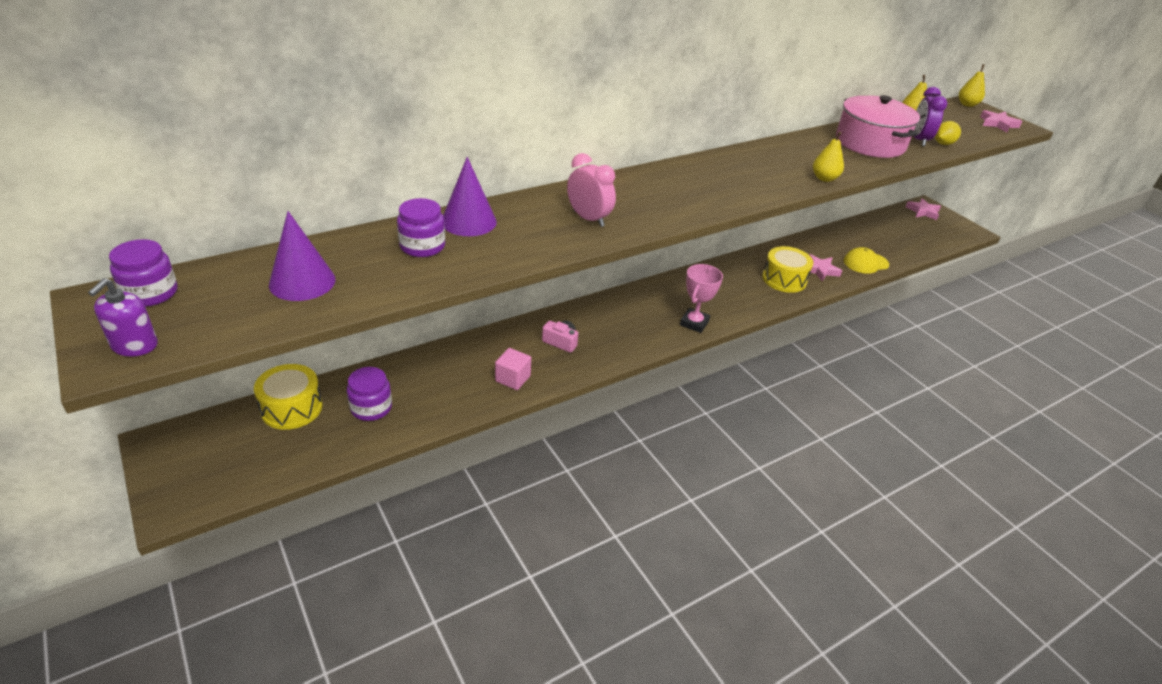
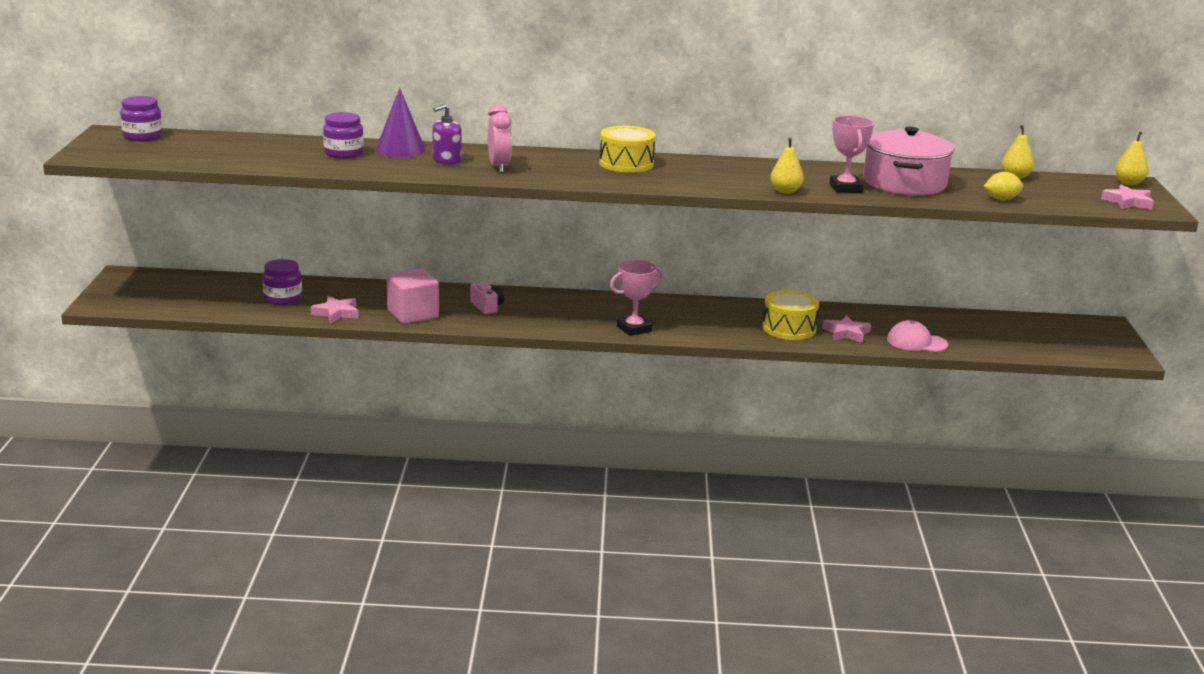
camera: 35 degrees right, 15 degrees down
(134, 345) = (105, 153): purple soap dispenser -> purple soap dispenser (446, 160)
(291, 408) = (228, 283): yellow drum -> yellow drum (626, 163)
(302, 282) = (237, 151): purple cone -> none
(513, 378) = (413, 314): pink cube -> pink cube, size x1.52
(850, 162) = (845, 188): none -> pink trophy
(865, 263) = (916, 342): yellow cap -> pink cap
(919, 140) = (976, 192): purple clock -> none
(923, 211) = (1088, 327): pink star -> pink star (336, 313)

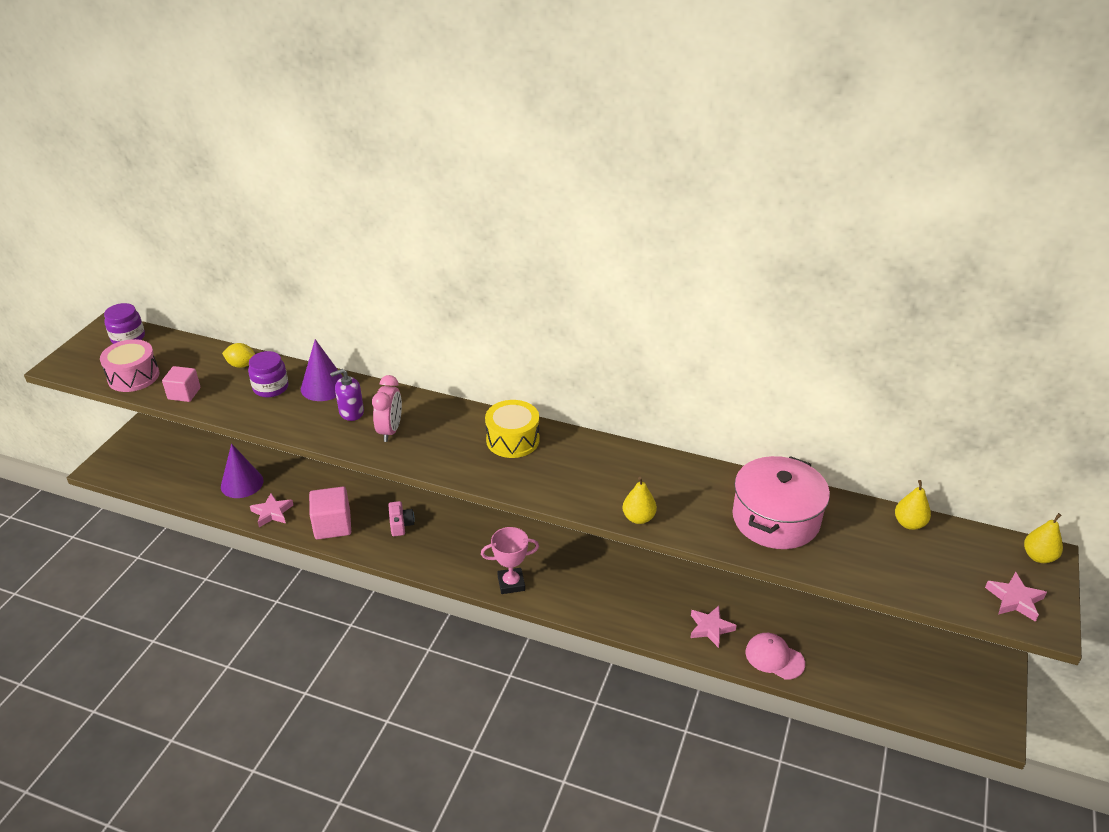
camera: 20 degrees right, 15 degrees up
(179, 156) = (133, 376): none -> pink drum
(251, 162) = (184, 393): none -> pink cube
(283, 298) = (242, 483): purple jar -> purple cone
(789, 328) = (657, 609): yellow drum -> none
(845, 188) = (705, 521): pink trophy -> none
(1001, 199) = (865, 571): yellow lemon -> yellow lemon (241, 365)

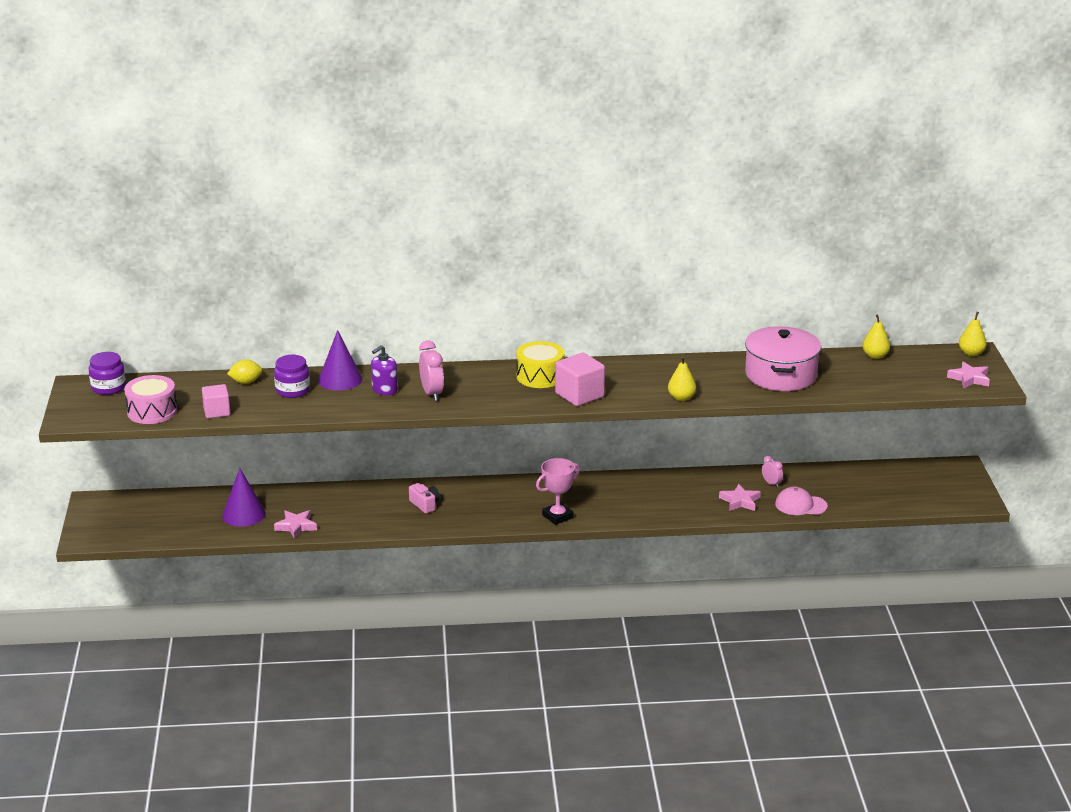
camera: 25 degrees left, 10 degrees down
(332, 525) = (362, 520): pink cube -> pink cube (579, 395)
(759, 614) = (771, 483): none -> pink clock

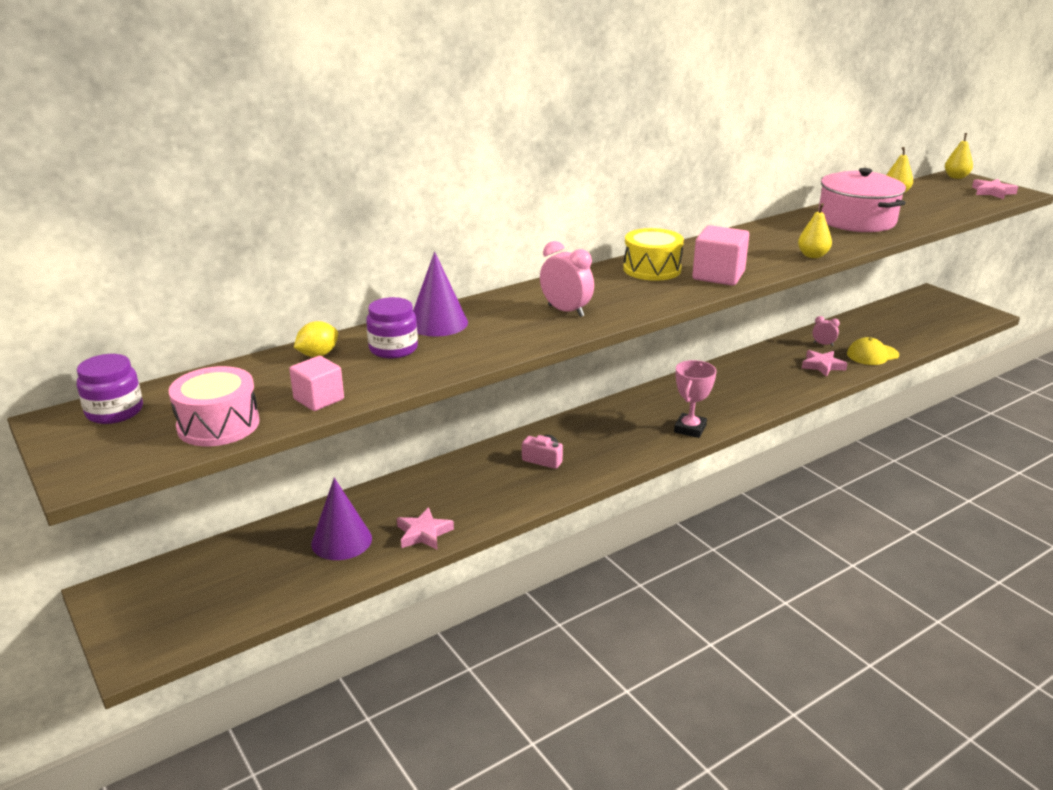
camera: 30 degrees left, 0 degrees up
(384, 390) = (506, 320): purple soap dispenser -> none
(800, 505) = (872, 354): pink cap -> yellow cap

